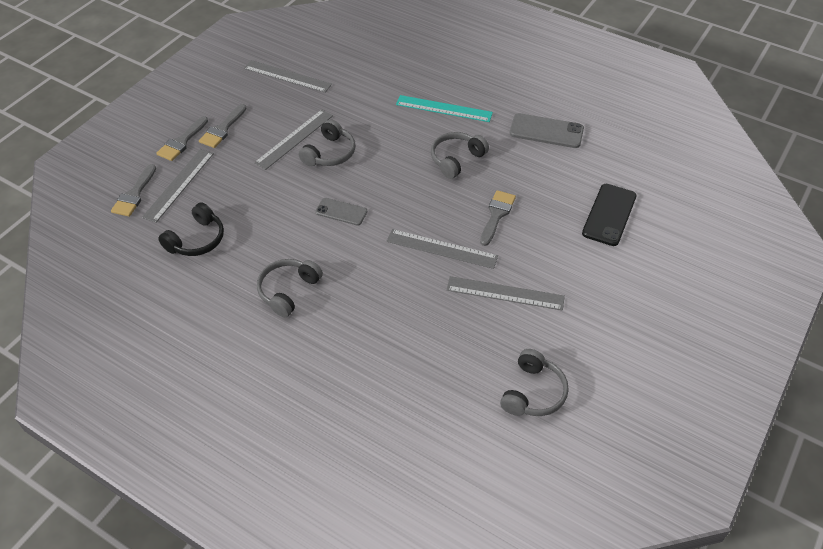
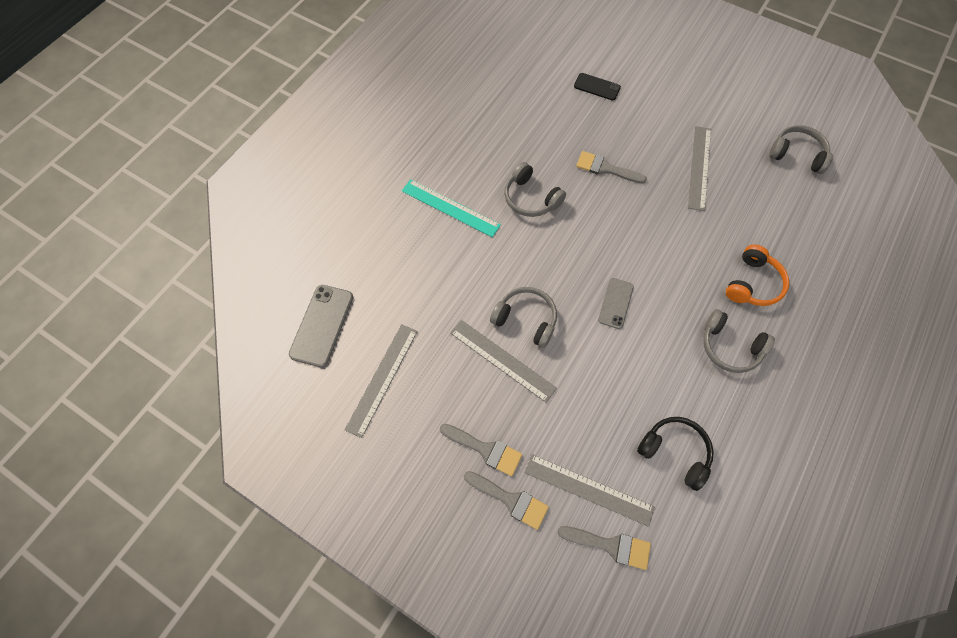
camera: 90 degrees left, 15 degrees up
(356, 320) = (753, 284): none -> orange headphones
(441, 248) = (654, 214): grey ruler -> none
(444, 108) = (450, 208): turquoise ruler -> turquoise ruler turned 75 degrees counterclockwise
(546, 131) = (487, 122): grey phone -> grey phone (322, 325)
(609, 215) = (597, 87): black phone -> black phone, size x0.64

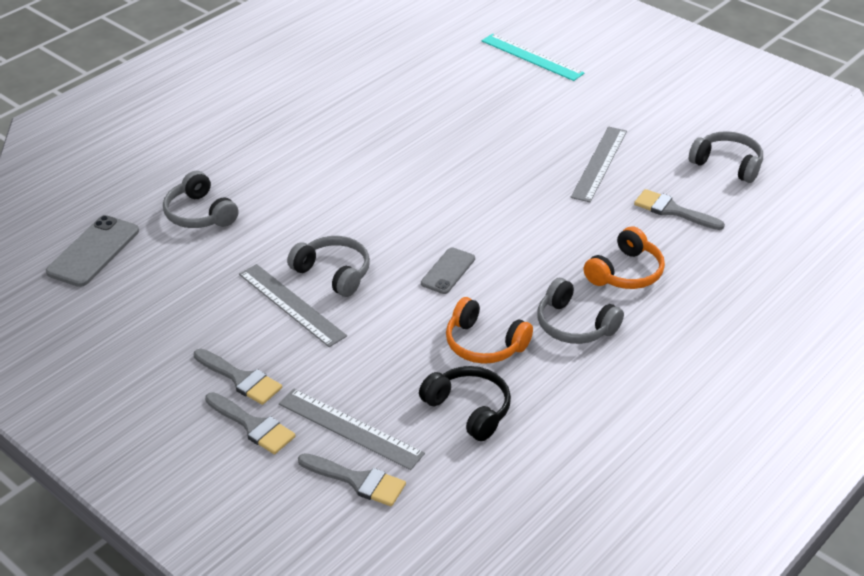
camera: 10 degrees right, 25 degrees down
(382, 379) = (144, 304): grey ruler -> none
(450, 208) = (282, 168): turquoise ruler -> turquoise ruler (532, 57)
(530, 198) = (381, 170): grey headphones -> grey headphones (199, 214)
(597, 87) = (500, 82): black phone -> none
(605, 168) = (482, 153): grey brush -> grey brush (672, 210)
(666, 379) = (484, 344): none -> orange headphones

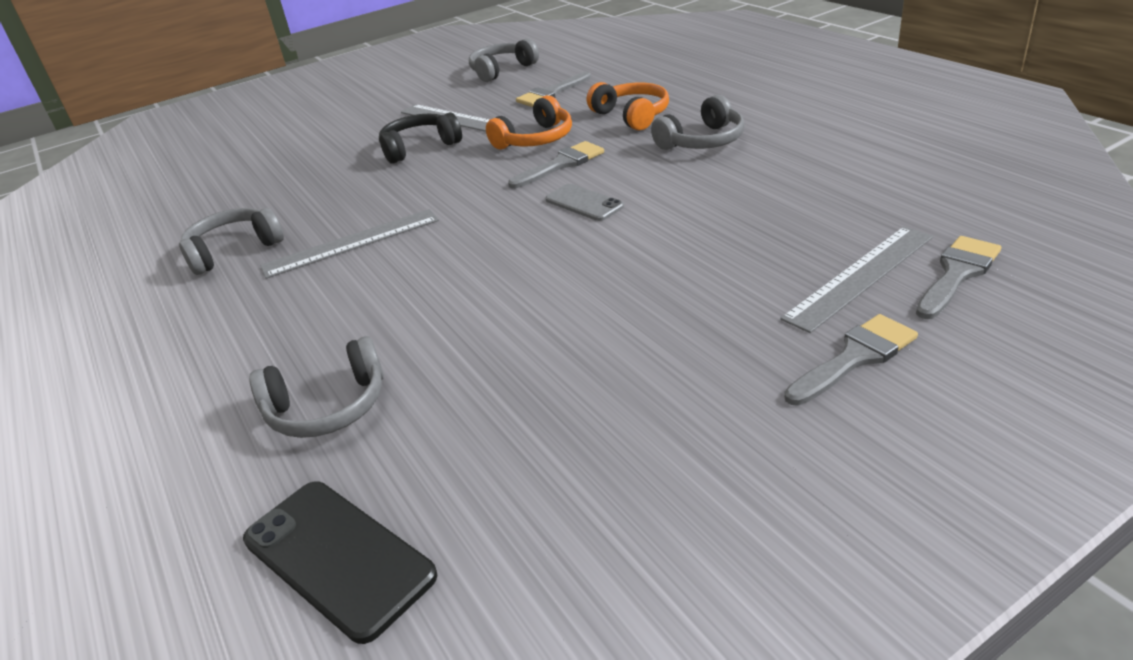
camera: 70 degrees left, 5 degrees down
(93, 251) = (338, 557): grey phone -> black phone
(241, 379) = (750, 368): grey brush -> grey brush (561, 164)
(291, 304) = (599, 317): grey ruler -> grey ruler (351, 243)
(333, 273) = (547, 281): grey headphones -> grey headphones (233, 250)
(469, 409) = (827, 199): black headphones -> black headphones (419, 147)
(484, 344) = (719, 187): orange headphones -> orange headphones (535, 139)
(532, 57) = (239, 143): turquoise ruler -> none

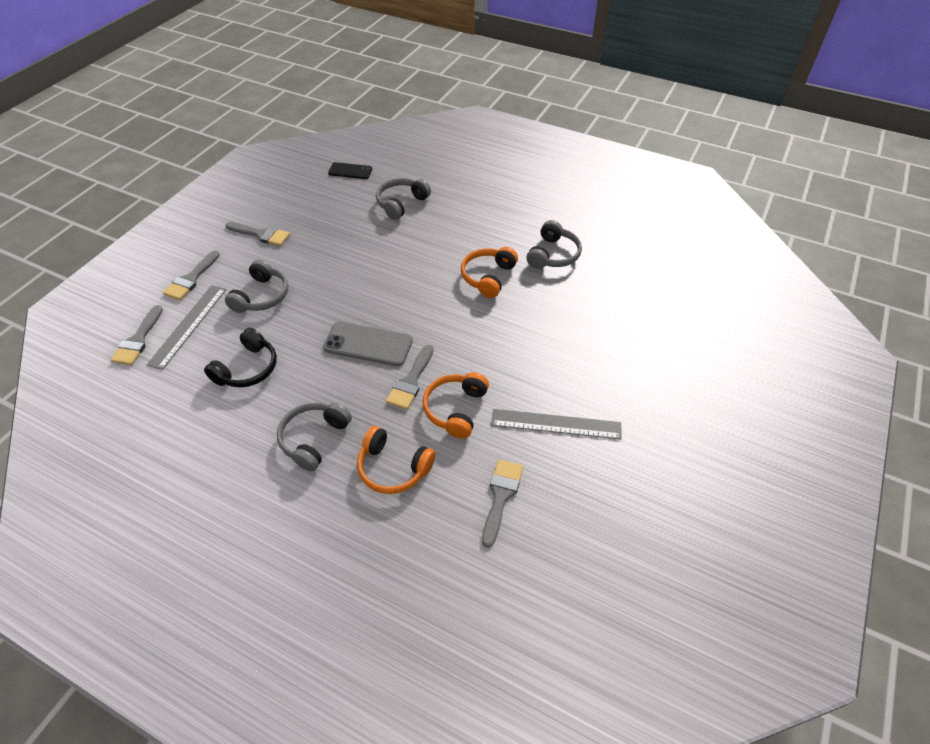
camera: 145 degrees right, 15 degrees up
(338, 557) = (350, 171): black phone -> black phone, size x0.64
(351, 243) = (488, 277): grey ruler -> orange headphones
(419, 147) = (545, 375): black headphones -> black headphones (248, 368)
(501, 70) = (603, 541): grey headphones -> grey headphones (262, 296)
(584, 203) = (368, 344): grey phone -> grey phone, size x1.57
(671, 421) = (261, 234): none -> grey brush

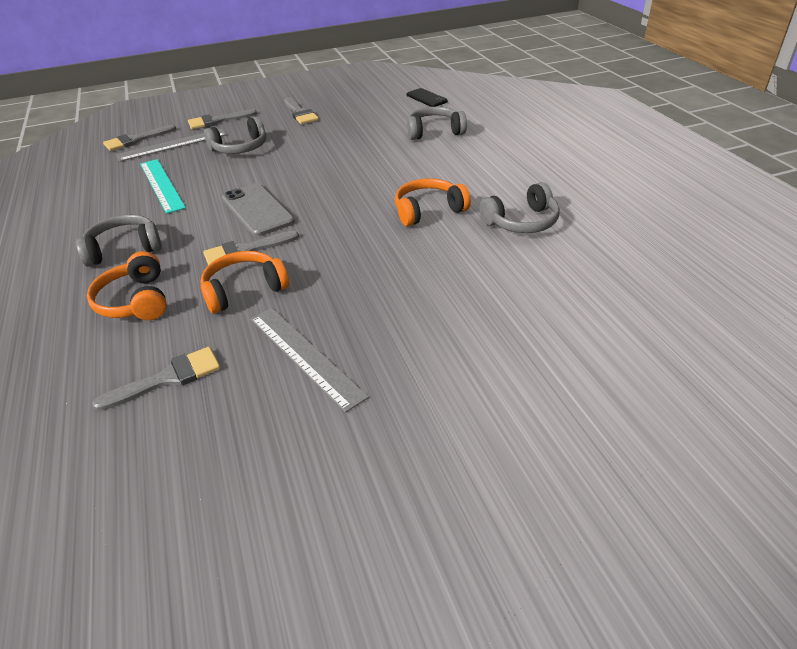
camera: 45 degrees right, 10 degrees down
(248, 368) = (161, 185): black headphones -> turquoise ruler

